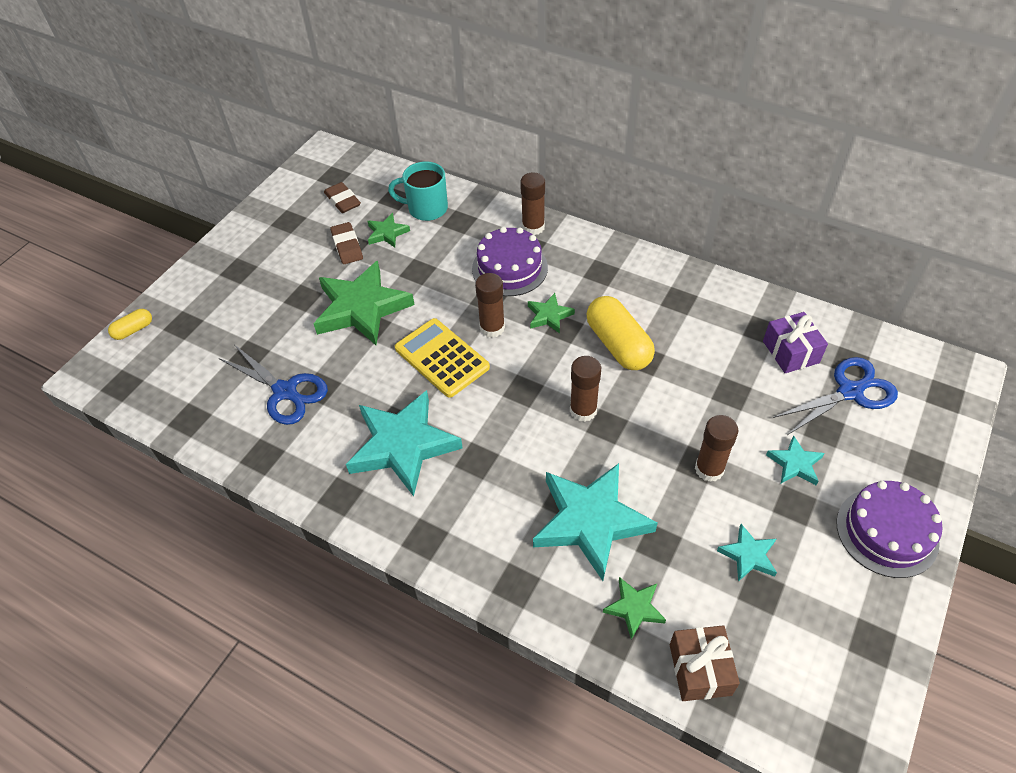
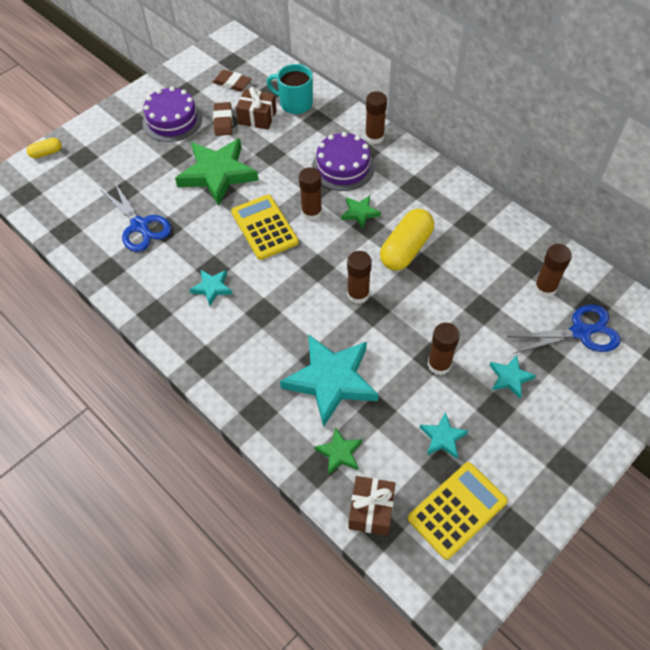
camera: 15 degrees right, 5 degrees up
(342, 201) = (232, 83): brown eraser -> brown eraser turned 45 degrees counterclockwise
(387, 233) = (257, 117): green star -> brown gift
(403, 445) = (212, 288): turquoise star -> turquoise star, size x0.47
(618, 345) = (406, 249): yellow capsule -> yellow capsule turned 45 degrees clockwise
(790, 352) = (545, 288): purple gift -> brown glue stick
(800, 639) = (457, 510): none -> yellow calculator
(887, 532) = (562, 449): purple cake -> purple cake (172, 120)

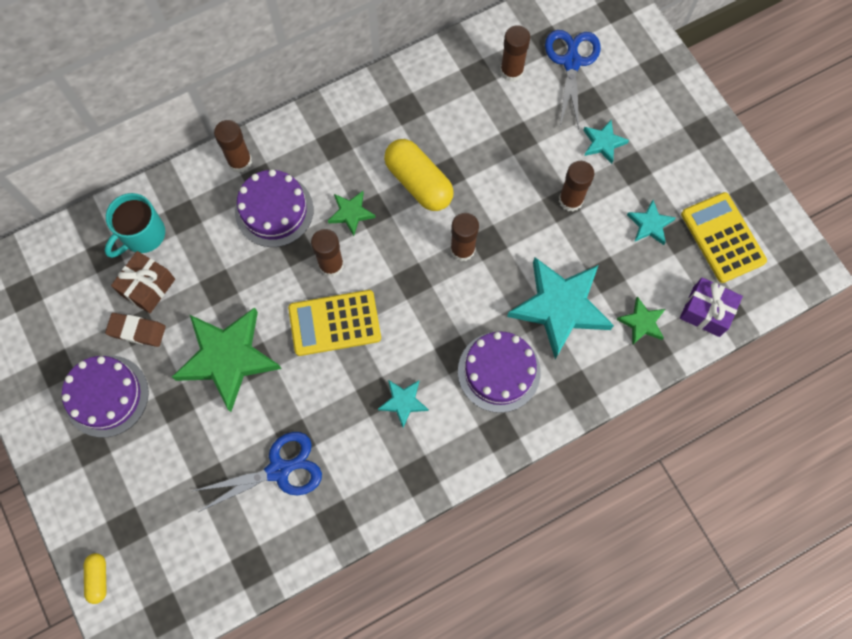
camera: 75 degrees left, 15 degrees up
(232, 83) = (68, 303): brown eraser -> none
(257, 348) = (499, 371): none -> purple cake
(371, 510) = (706, 311): brown gift -> purple gift

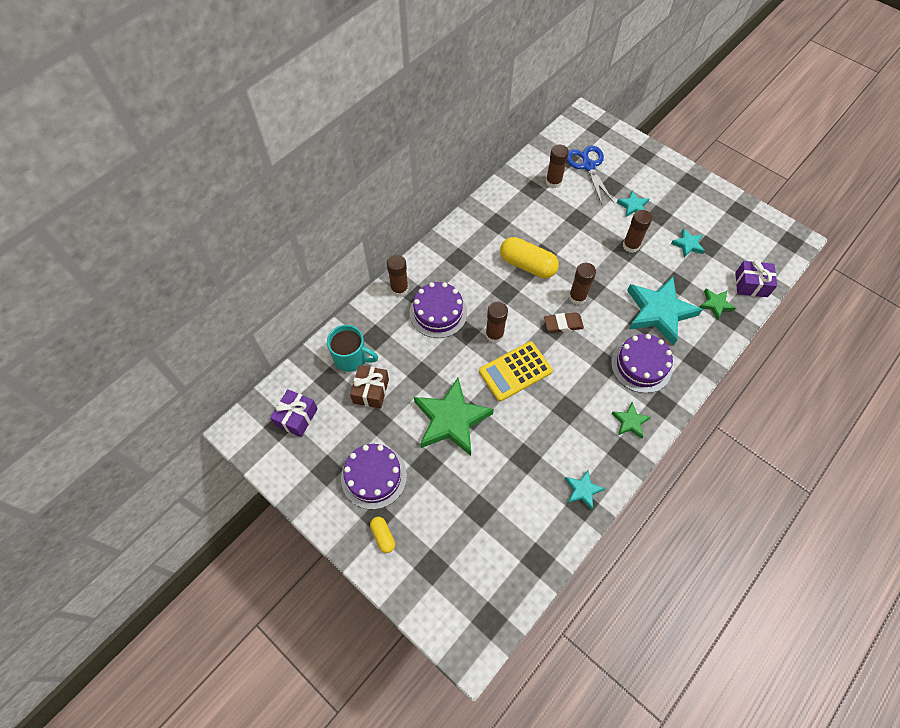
camera: 20 degrees left, 10 degrees down
(47, 289) = (296, 417): none -> purple gift
(98, 578) = (426, 612): yellow capsule -> yellow capsule (383, 536)
(137, 331) = (376, 423): brown eraser -> brown eraser (563, 324)
(142, 235) = (351, 358): turquoise mug -> turquoise mug turned 90 degrees counterclockwise
(279, 470) = (524, 483): blue scissors -> none
(351, 213) = (492, 298): green star -> green star (630, 422)
(403, 402) = (588, 407): turquoise star -> turquoise star (582, 490)
(722, 237) = (736, 238): yellow calculator -> none

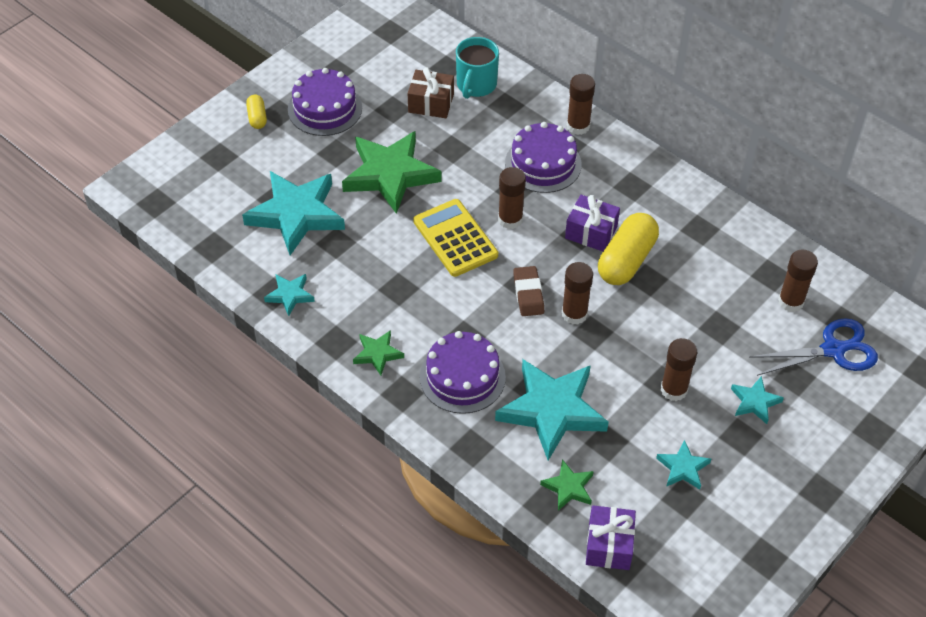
camera: 90 degrees right, 10 degrees down
(296, 417) = (400, 44): purple gift -> purple gift (591, 232)
(383, 536) = (257, 117): yellow capsule -> yellow capsule turned 75 degrees counterclockwise
(497, 492) = (296, 215): none -> turquoise star

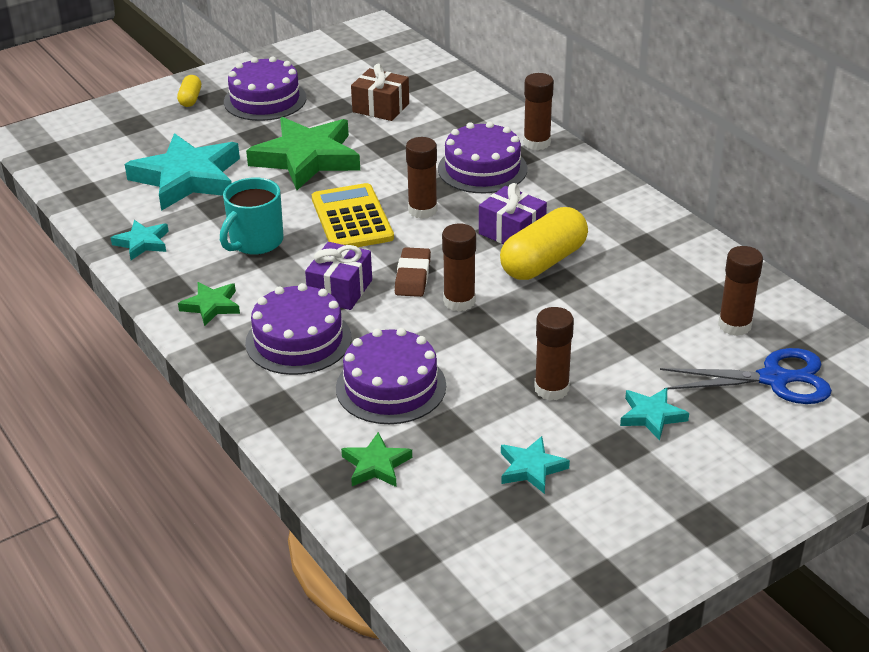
camera: 15 degrees right, 15 degrees down
(476, 85) = (437, 99): turquoise mug -> turquoise mug (255, 242)
(552, 410) = (391, 387): turquoise star -> purple cake
(609, 545) = (400, 533): purple gift -> purple gift (340, 290)

